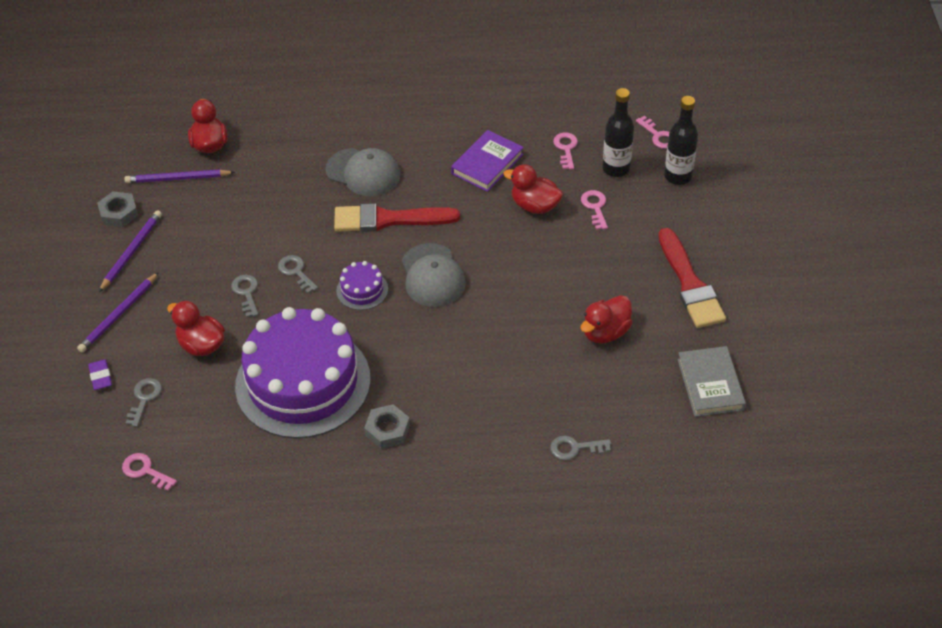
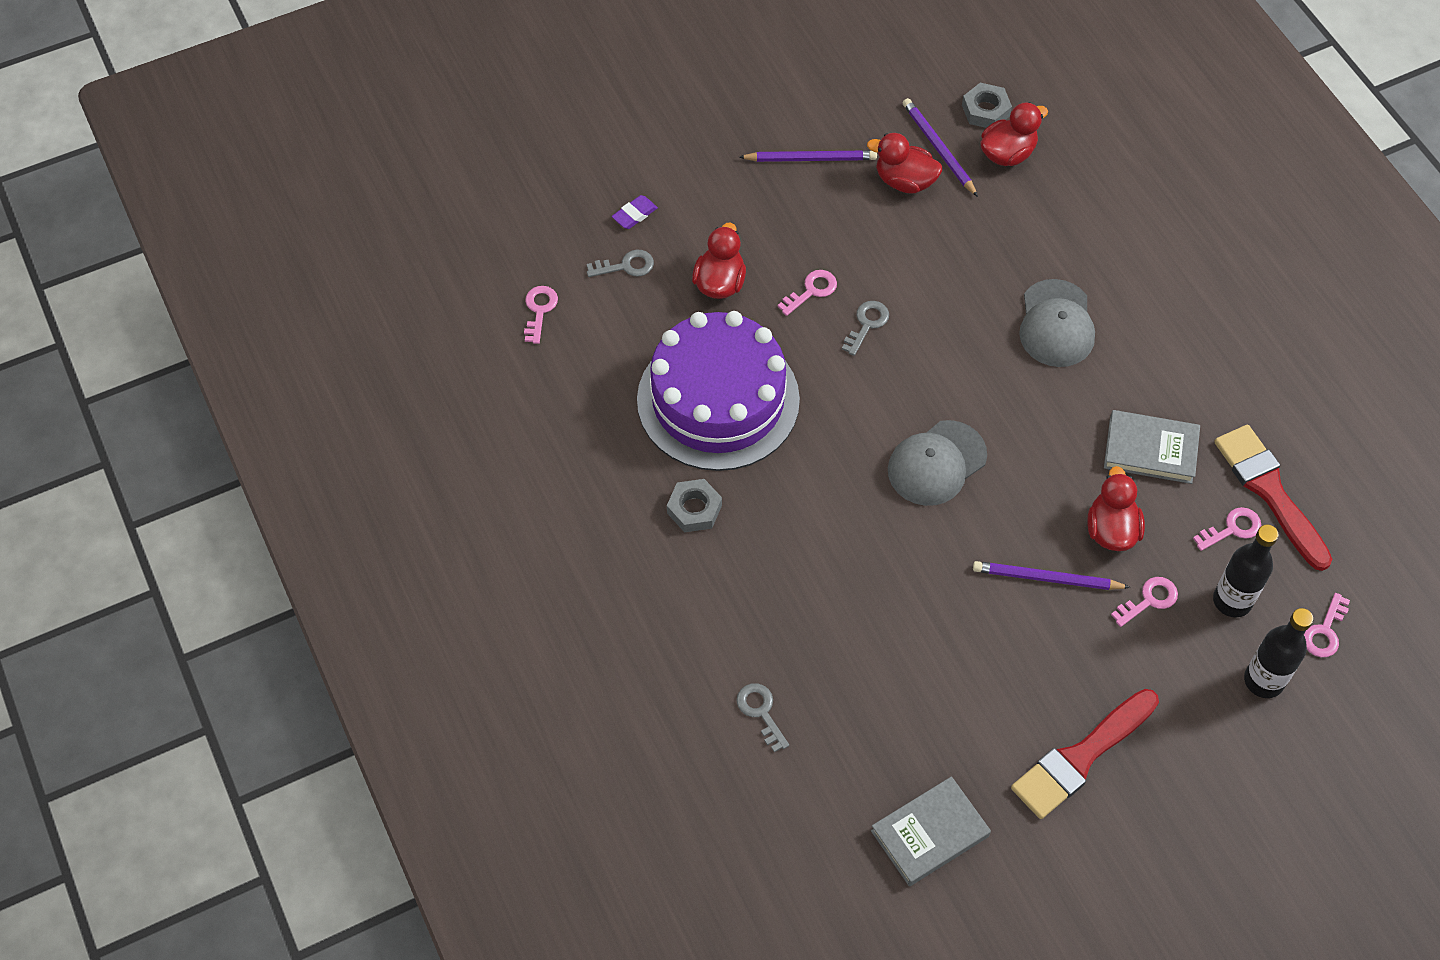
camera: 65 degrees right, 10 degrees up
(119, 213) = (857, 120): grey nut -> grey nut (985, 110)
(119, 315) = (720, 190): purple pencil -> purple pencil (1046, 578)
(246, 293) = (812, 291): grey key -> pink key
(362, 290) = (876, 400): purple cake -> none
(388, 219) = (997, 382): red brush -> red brush (1269, 491)
(487, 164) = (1150, 450): purple book -> grey book
(605, 332) = (949, 684): red duck -> red duck (904, 181)

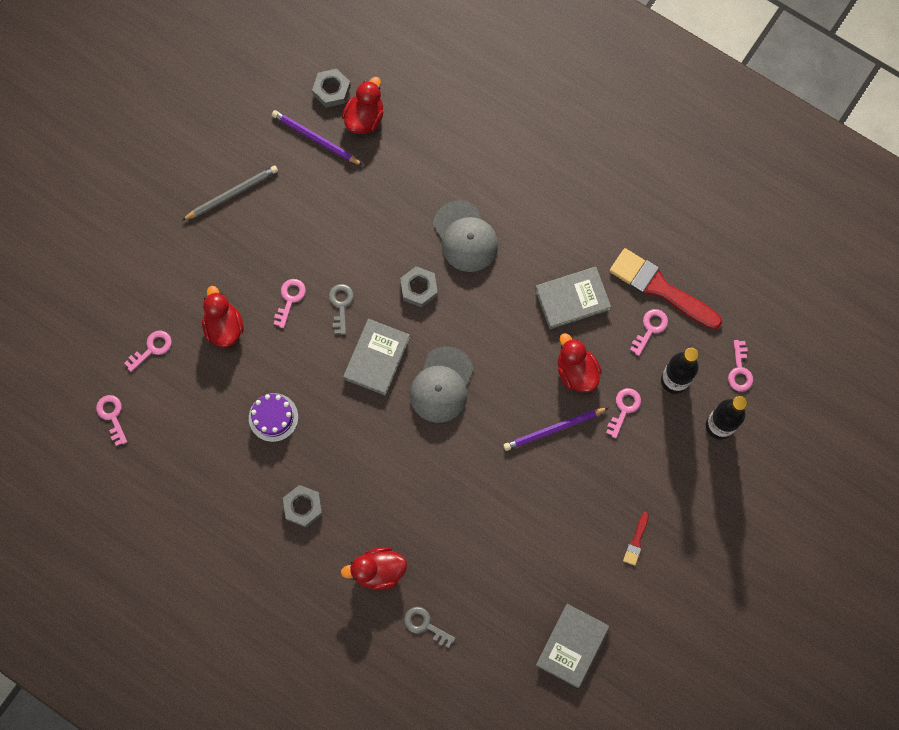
camera: 30 degrees left, 15 degrees up
(626, 266) = (152, 348): grey key -> pink key
(634, 214) = (134, 304): purple eraser -> none
(718, 400) = (273, 417): purple cake -> purple cake, size x0.40
(811, 158) = (232, 193): purple pencil -> grey pencil
(876, 398) = (377, 358): none -> grey book
(904, 181) = (306, 178): red duck -> red duck (378, 571)
(969, 351) = (419, 288): none -> grey nut
(1081, 757) = (636, 541): red brush -> red brush, size x0.43

